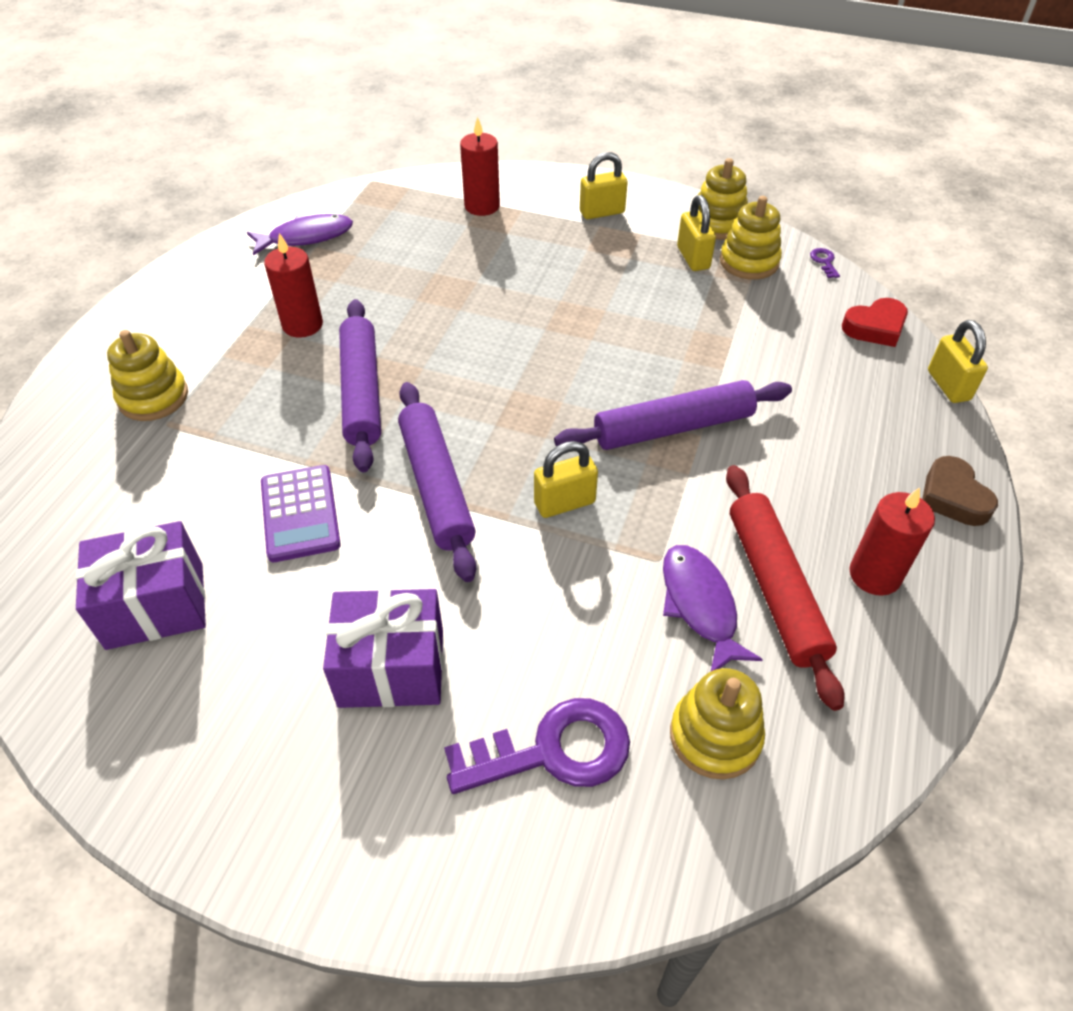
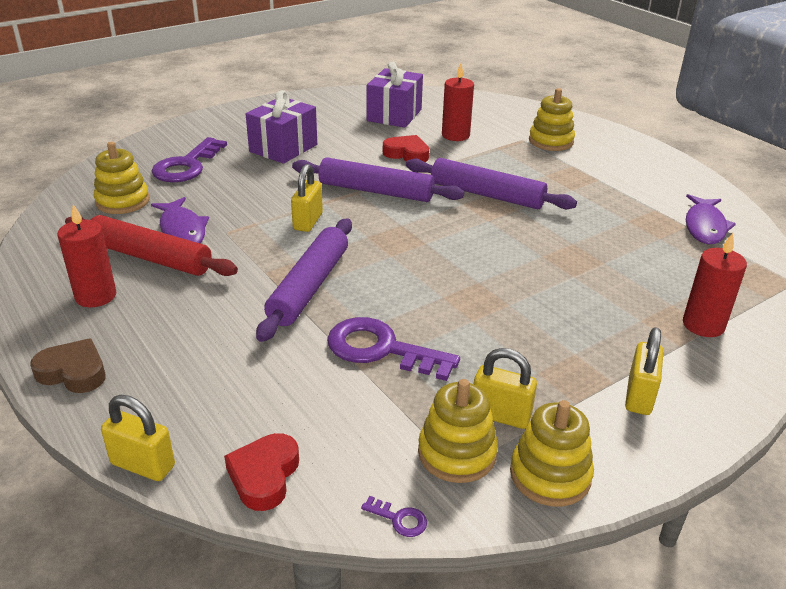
camera: 125 degrees right, 15 degrees down
(300, 514) = (407, 154): purple calculator -> red heart
(302, 325) = (581, 196): red candle -> red candle (455, 135)
(698, 339) = (381, 349): none -> purple key
(700, 605) = (182, 230): purple fish -> purple fish turned 45 degrees clockwise

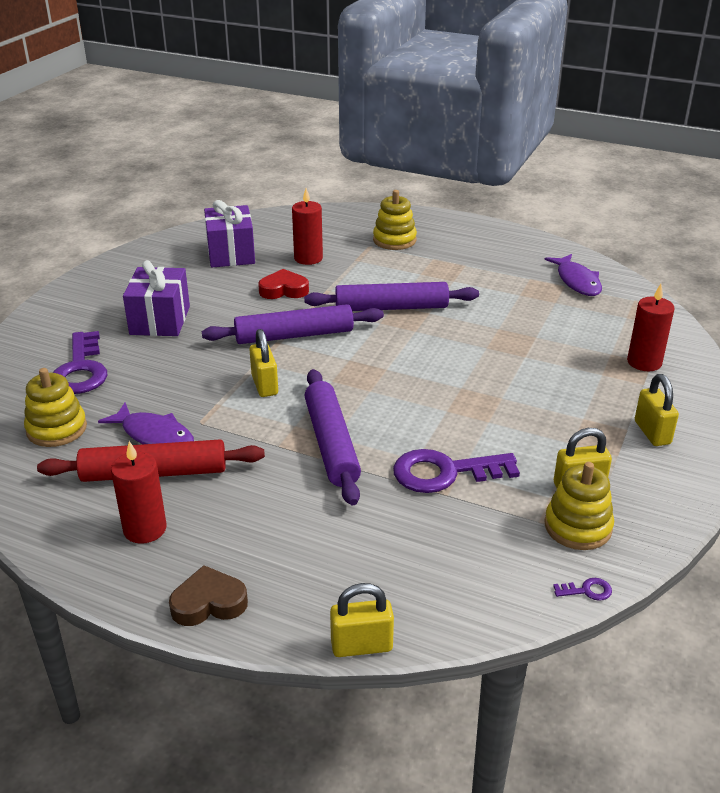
camera: 30 degrees left, 0 degrees up
(264, 476) = (463, 607): red heart -> none
(550, 475) = (650, 514): yellow stacking toy -> none

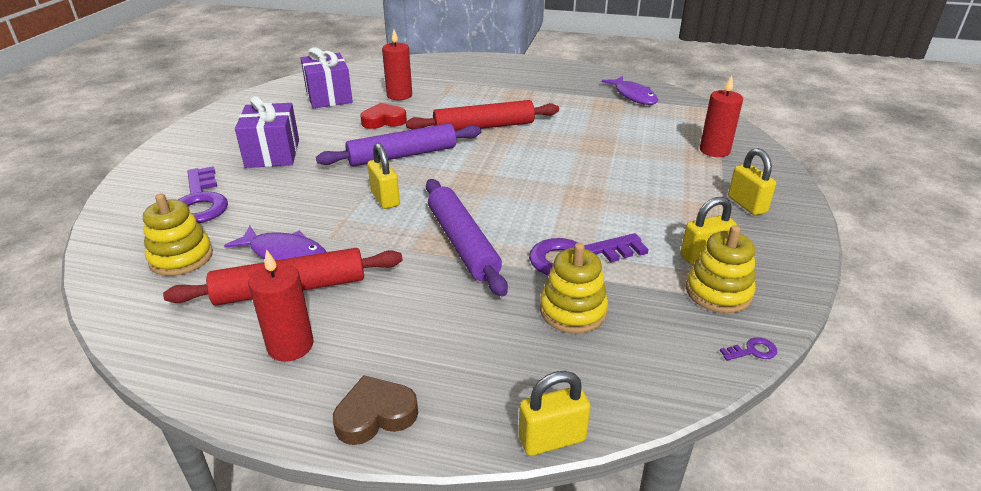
camera: 10 degrees left, 0 degrees up
(391, 307) = (484, 127): purple rolling pin -> red rolling pin
(394, 240) = (470, 77): yellow stacking toy -> yellow stacking toy (573, 311)

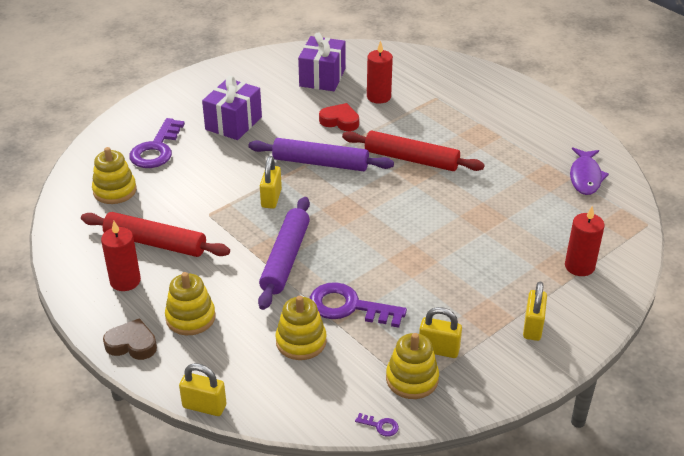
camera: 35 degrees right, 5 degrees up
(284, 253) = (172, 215): purple fish -> none
(420, 347) = (190, 317): none -> yellow stacking toy

